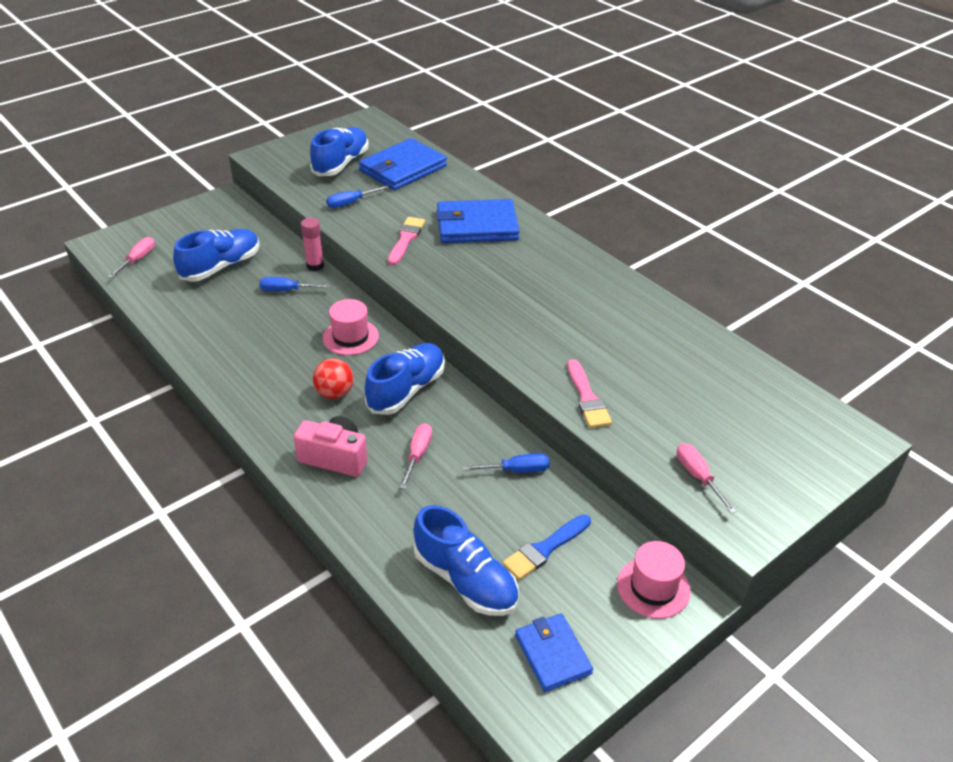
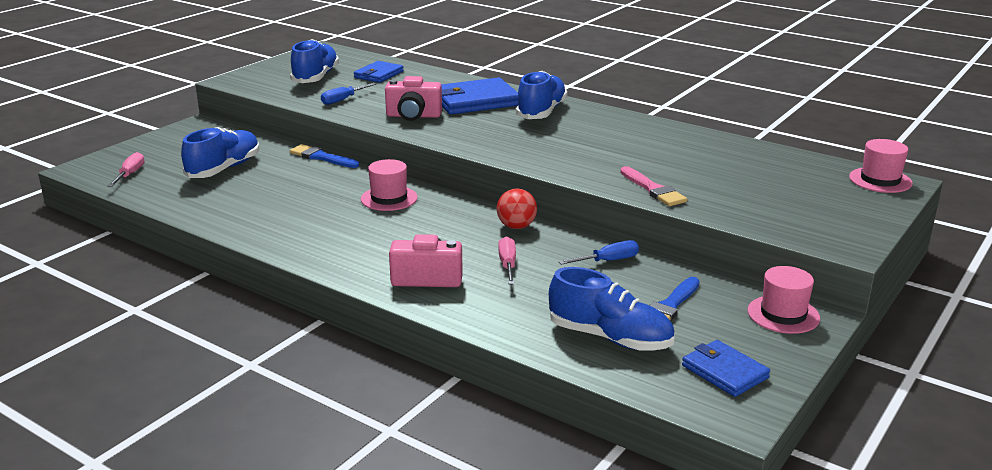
camera: 15 degrees left, 15 degrees down
(286, 290) = (303, 176): blue screwdriver -> none
(315, 266) = (322, 157): pink glue stick -> blue brush
(335, 393) = (398, 236): red ball -> red ball (516, 226)
(402, 168) = (378, 74): blue wallet -> blue wallet, size x0.60
(406, 239) = (413, 116): pink brush -> pink camera
(407, 390) = (468, 225): blue shoe -> blue shoe (541, 112)
(697, 476) = (784, 221): pink screwdriver -> none
(840, 431) = (880, 180): none -> pink hat

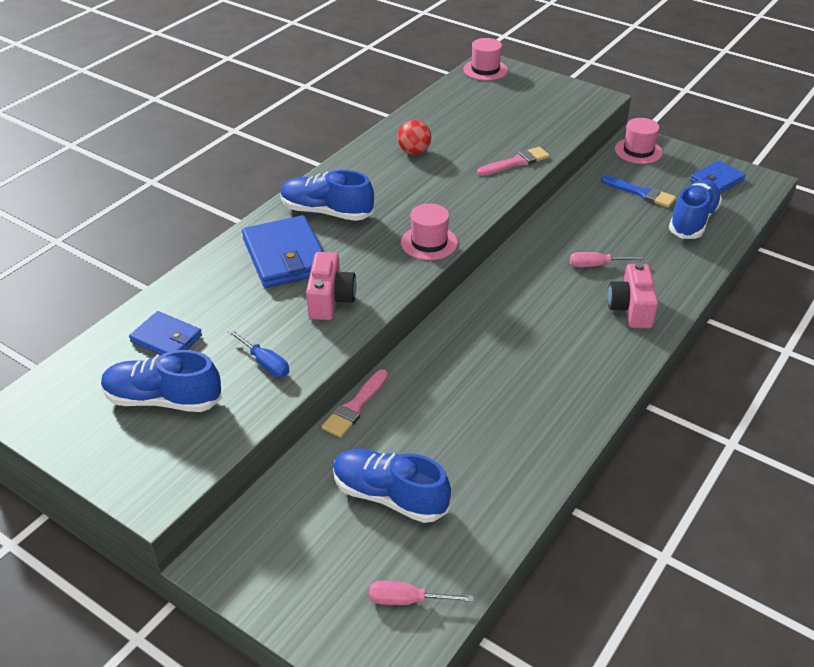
camera: 90 degrees left, 15 degrees up
(322, 157) = (355, 406): blue brush -> pink brush
(389, 198) = (470, 342): pink hat -> pink hat (429, 243)
(516, 226) = (524, 260): red ball -> red ball (414, 152)
(608, 261) = (578, 215): blue screwdriver -> none

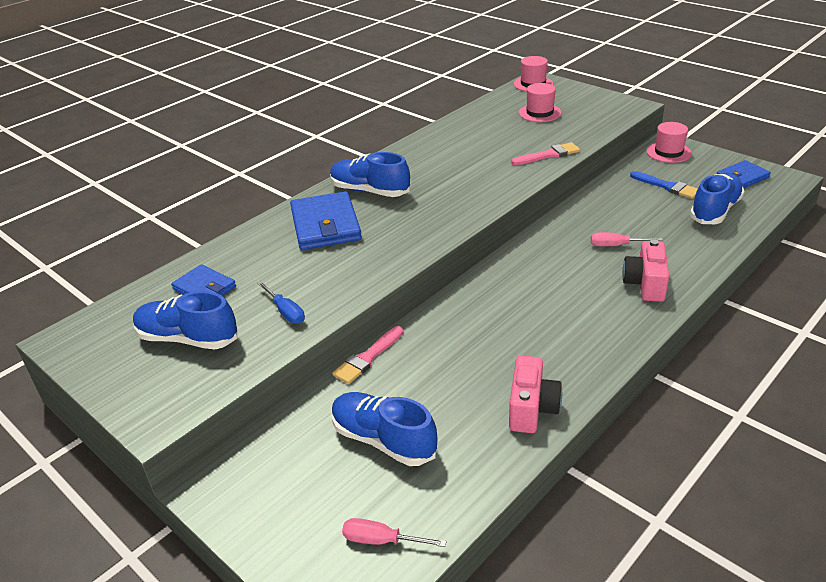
camera: 10 degrees right, 5 degrees down
(330, 300) = (357, 262): pink camera -> pink camera (531, 408)
(414, 152) = (457, 145): red ball -> none
(429, 243) = (456, 217): pink hat -> pink hat (539, 113)

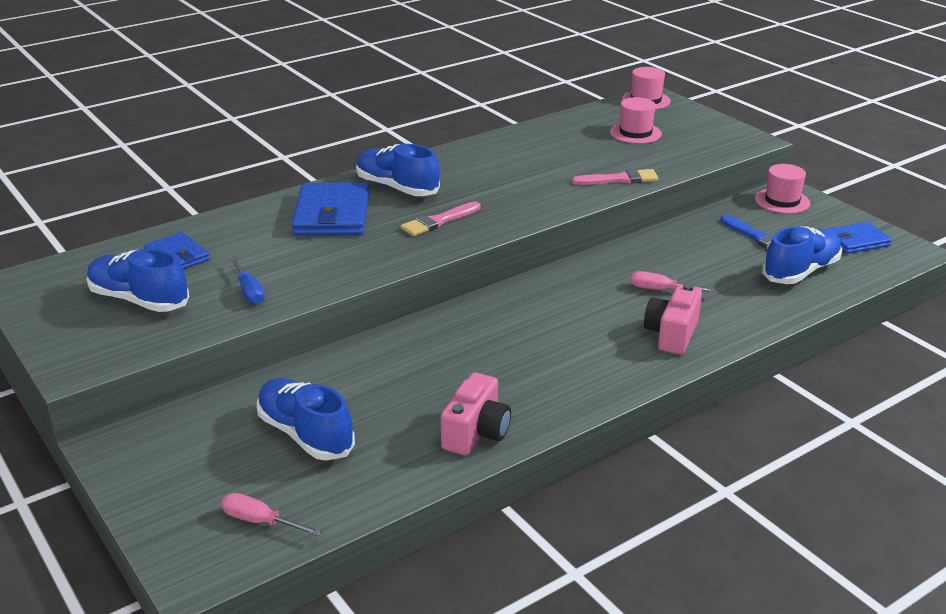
camera: 10 degrees right, 5 degrees down
(367, 357) = (326, 356): pink brush -> pink brush (438, 221)

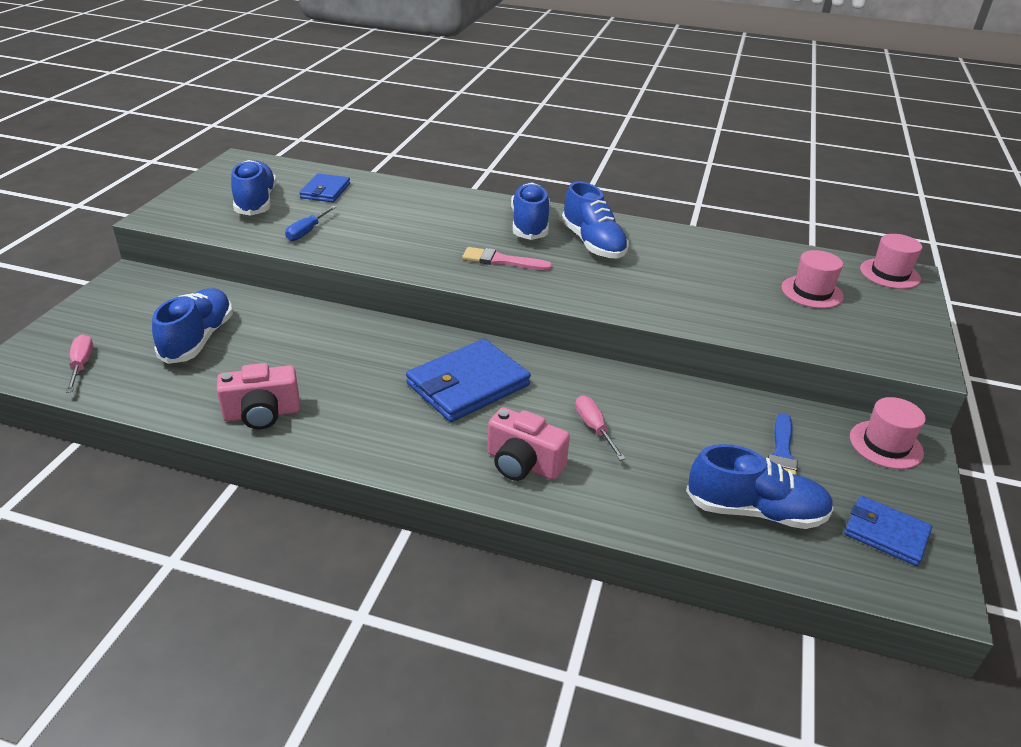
camera: 50 degrees right, 5 degrees up
(331, 215) = (452, 217): blue wallet -> blue wallet (467, 384)
(465, 176) = (593, 244): none -> blue shoe
(619, 179) = (705, 316): pink brush -> none
(671, 334) = (523, 464): pink camera -> pink camera turned 135 degrees counterclockwise

